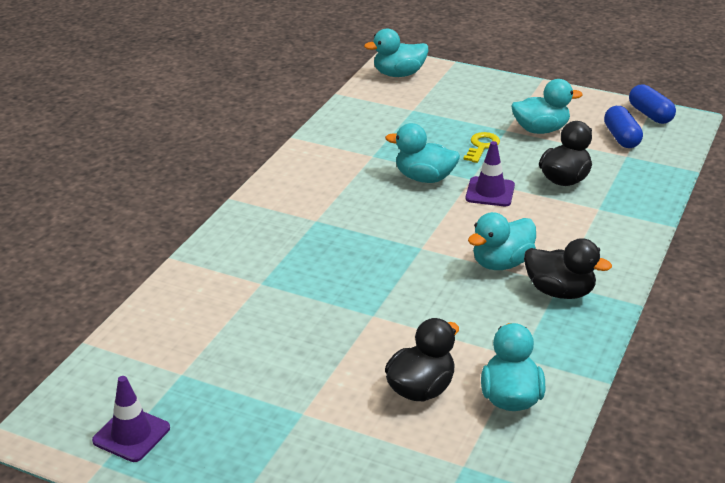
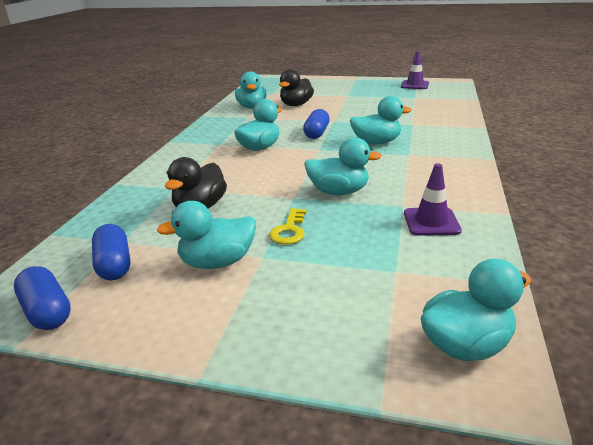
camera: 170 degrees right, 5 degrees down
(340, 248) = (376, 142): none -> turquoise duck
(413, 284) = (316, 133): none -> blue capsule
(490, 192) = (273, 188): purple traffic cone -> purple traffic cone (431, 222)
(559, 291) = (220, 140): black duck -> none

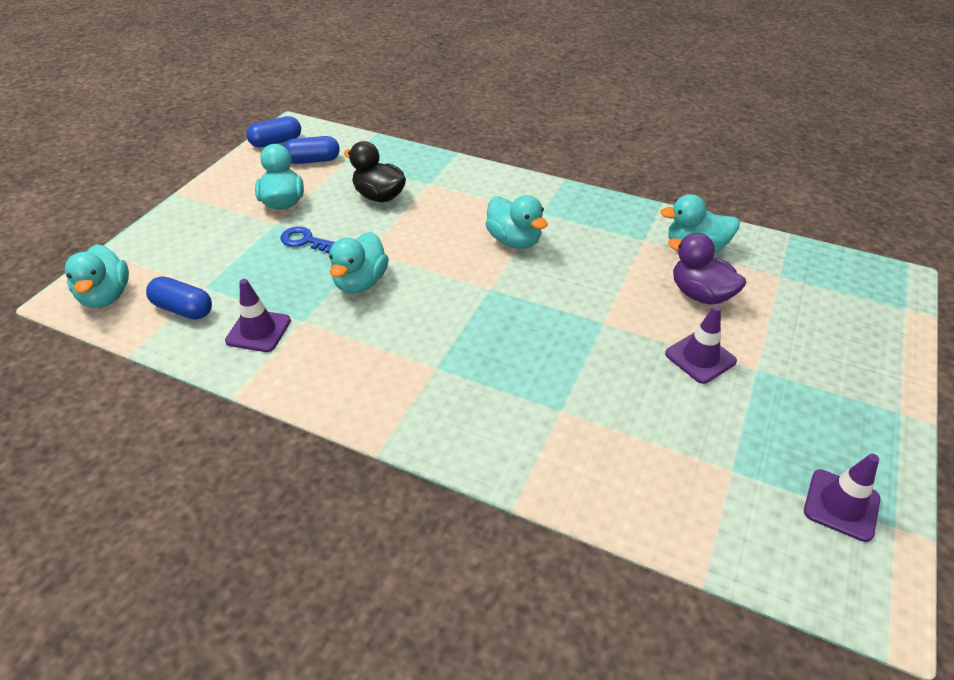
camera: 100 degrees right, 15 degrees up
(289, 230) = (305, 240): yellow key -> blue key
(296, 105) = (700, 294): black duck -> purple duck
(316, 133) = (551, 295): blue capsule -> blue capsule (183, 309)
(347, 103) = (700, 357): none -> purple traffic cone
(376, 142) = (492, 346): turquoise duck -> none

